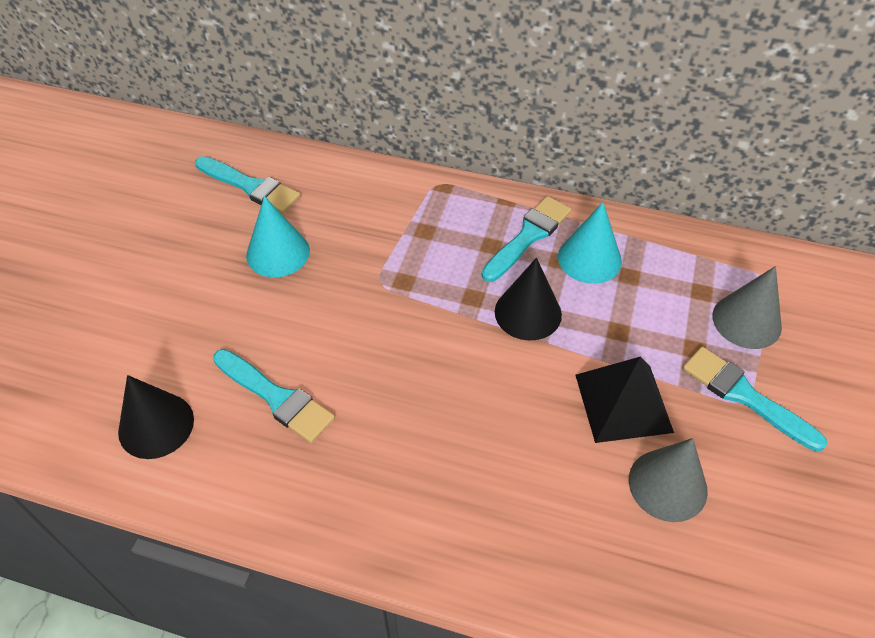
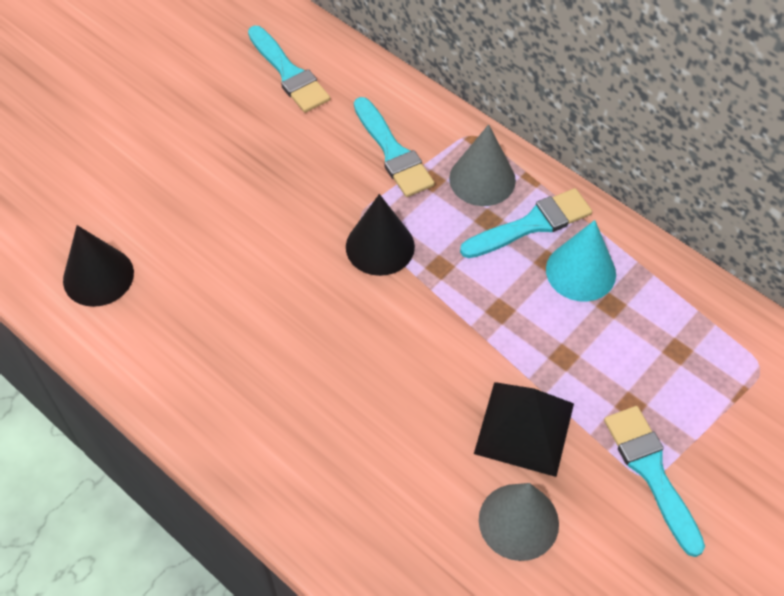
camera: 25 degrees right, 5 degrees up
(276, 397) = (210, 292): turquoise brush -> turquoise brush (393, 152)
(278, 253) = (280, 152): turquoise cone -> none
(528, 313) = (484, 303): black cone -> black cone (380, 246)
(746, 321) = (705, 399): grey cone -> grey cone (482, 179)

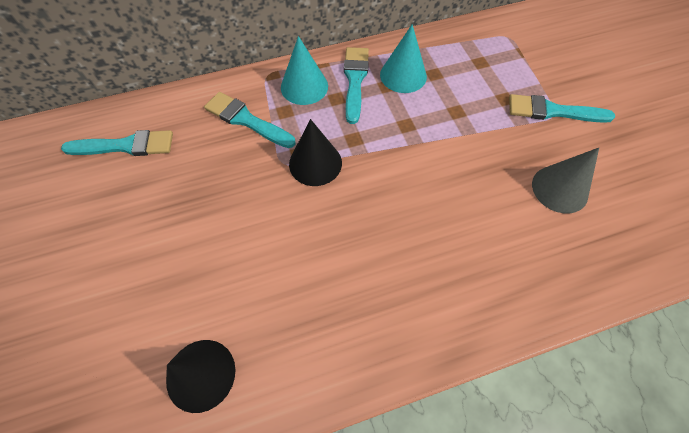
camera: 60 degrees left, 5 degrees up
(393, 152) = (246, 120): turquoise brush -> turquoise brush turned 150 degrees counterclockwise
(482, 179) = (304, 86): grey cone -> turquoise cone
(524, 428) = (496, 154): black pyramid -> none

